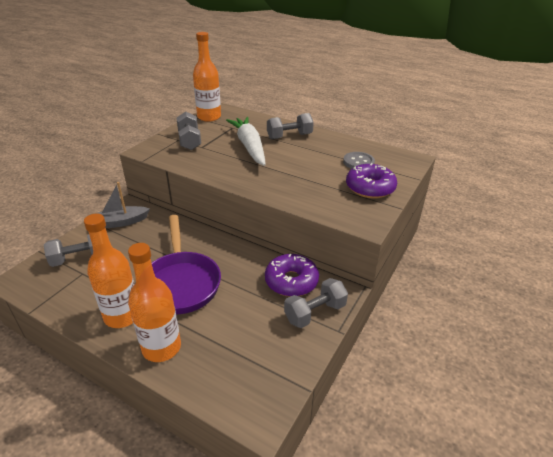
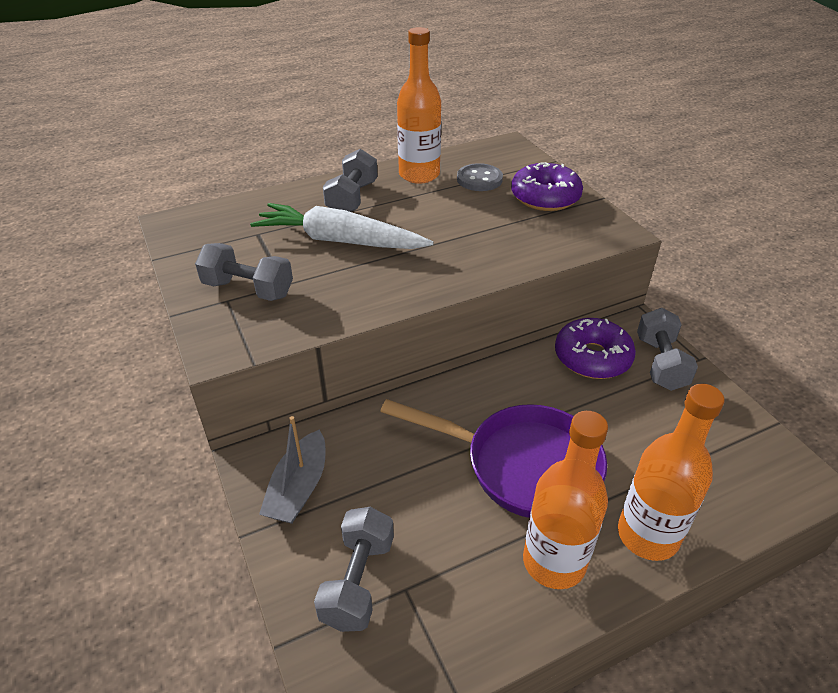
camera: 55 degrees left, 5 degrees up
(209, 117) = (190, 242): orange bottle -> orange bottle (419, 175)

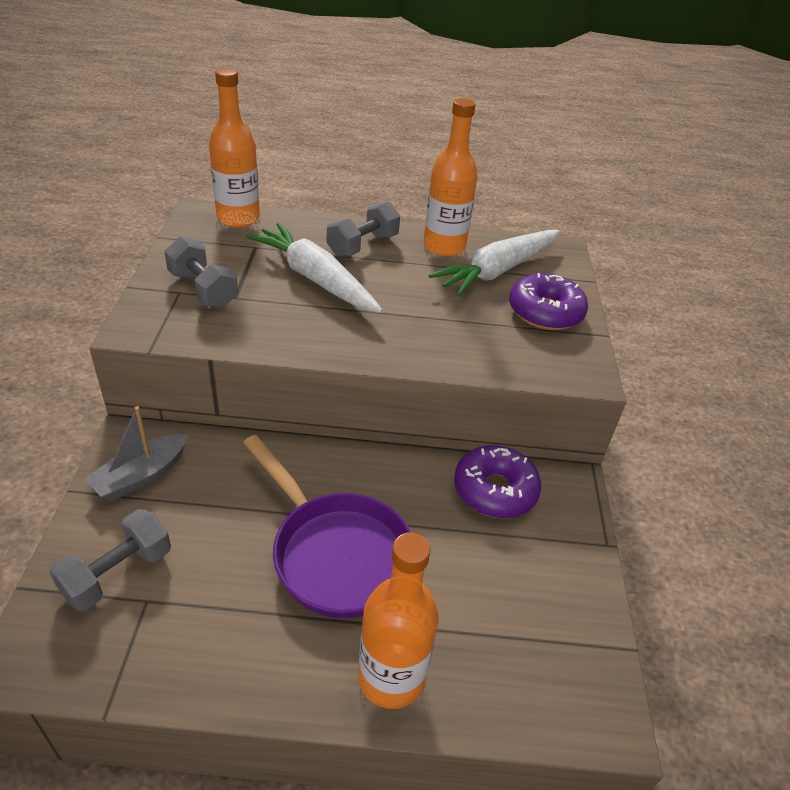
camera: 25 degrees right, 0 degrees up
(479, 179) = (497, 271): grey button -> white carrot
(554, 562) = (284, 650): orange bottle -> orange bottle (238, 218)
(660, 363) = (560, 529): grey dumbbell -> none

